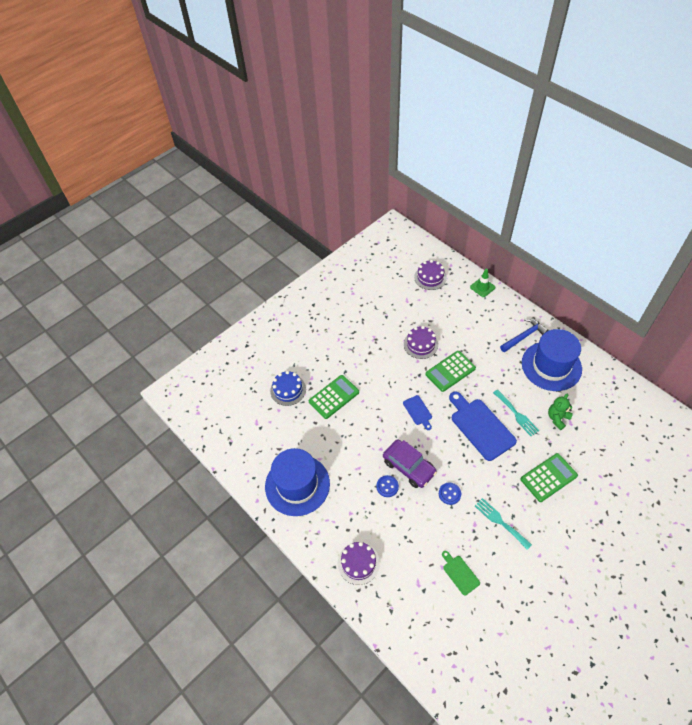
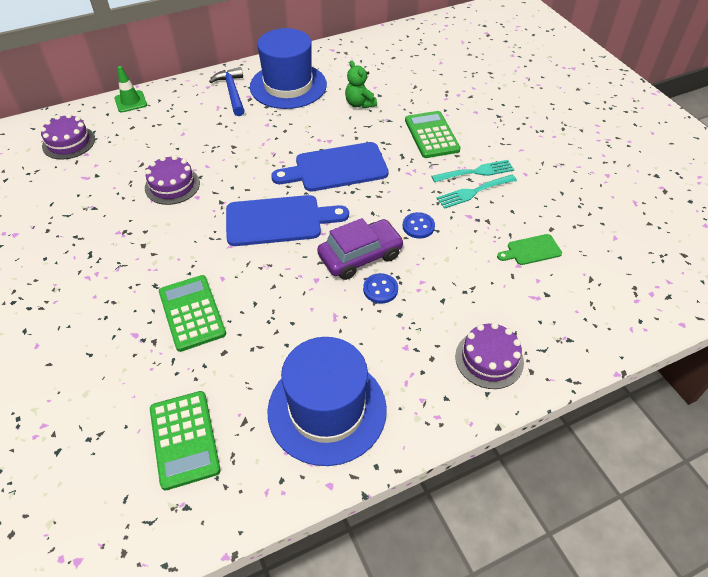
camera: 75 degrees left, 5 degrees down
(288, 390) = (134, 376): blue cake -> none
(418, 411) = (279, 220): blue cutting board -> blue cutting board, size x2.00
(450, 371) = (237, 170): green calculator -> green calculator (184, 439)
(517, 414) = (336, 133): turquoise fork -> turquoise fork (476, 172)

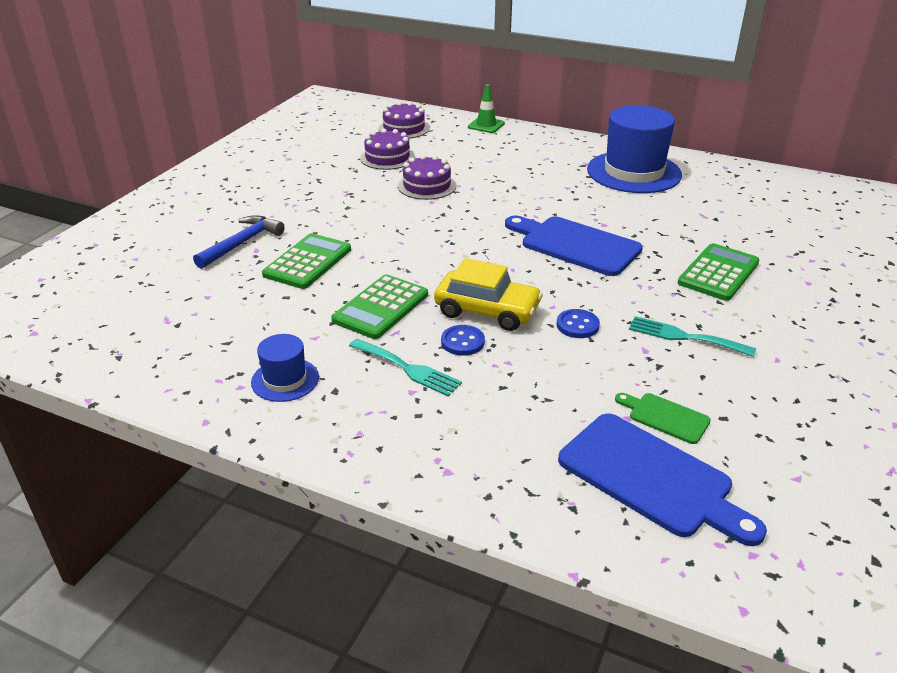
camera: 50 degrees right, 15 degrees down
(184, 439) = (180, 323): green calculator -> green calculator (381, 307)
(232, 92) = (575, 154): blue hammer -> blue hammer (242, 243)
(279, 220) = (464, 249): blue cutting board -> blue cutting board (651, 477)
(327, 409) = (285, 380): blue hat -> blue hat, size x0.49
(359, 104) = (682, 215): green teddy bear -> none
(360, 256) = (487, 311): purple car -> yellow car
(476, 172) = (718, 325): turquoise fork -> turquoise fork (408, 369)
(489, 359) = (465, 455): purple cake -> purple cake (387, 157)

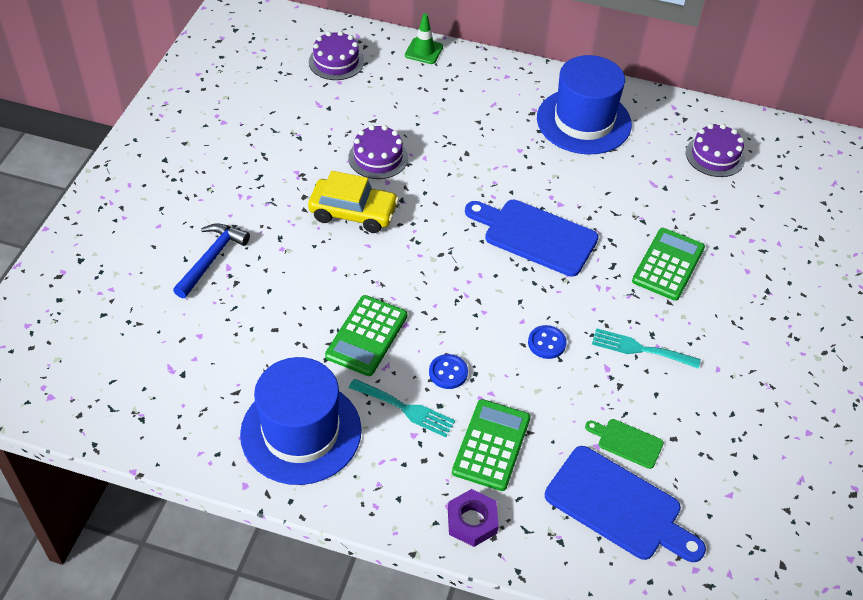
camera: 10 degrees left, 15 degrees up
(285, 380) = (301, 432): blue hat -> blue hat, size x2.04
(308, 262) = (284, 280): green calculator -> green calculator (491, 445)
(387, 157) = (328, 114): purple cake -> purple cake (715, 156)
(463, 477) = (472, 521): none -> purple nut
(487, 311) = (464, 332): yellow car -> yellow car (353, 213)

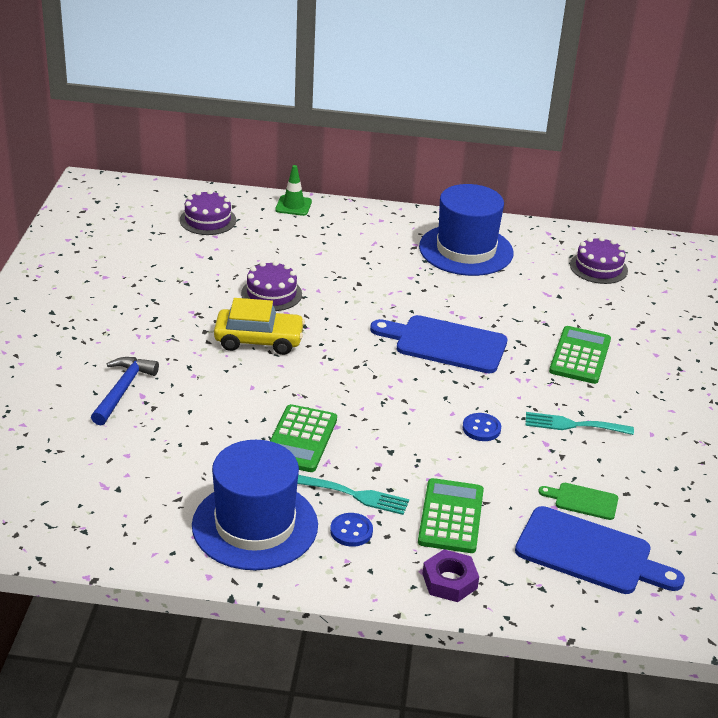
camera: 10 degrees left, 15 degrees down
(448, 372) = (391, 461): blue button -> blue button (351, 531)

